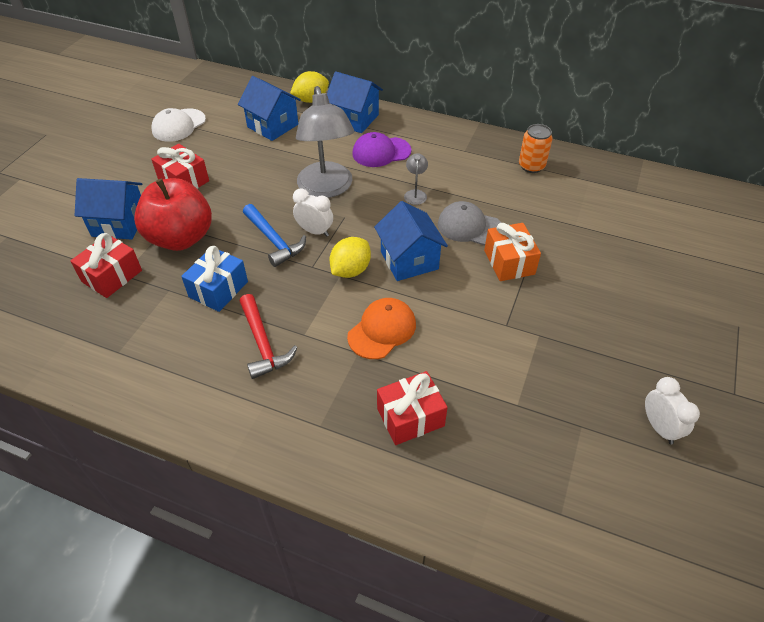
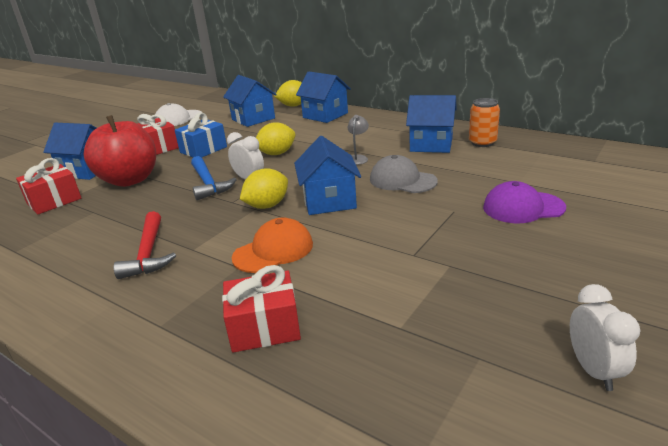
camera: 15 degrees right, 20 degrees down
(218, 289) = (136, 213): blue gift -> blue gift (203, 150)
(327, 188) = (277, 153): grey lamp -> yellow lemon
(381, 152) = (338, 133): purple cap -> purple cap (523, 207)
(482, 170) = (431, 144): none -> blue house
(509, 262) = (435, 206): orange gift -> none

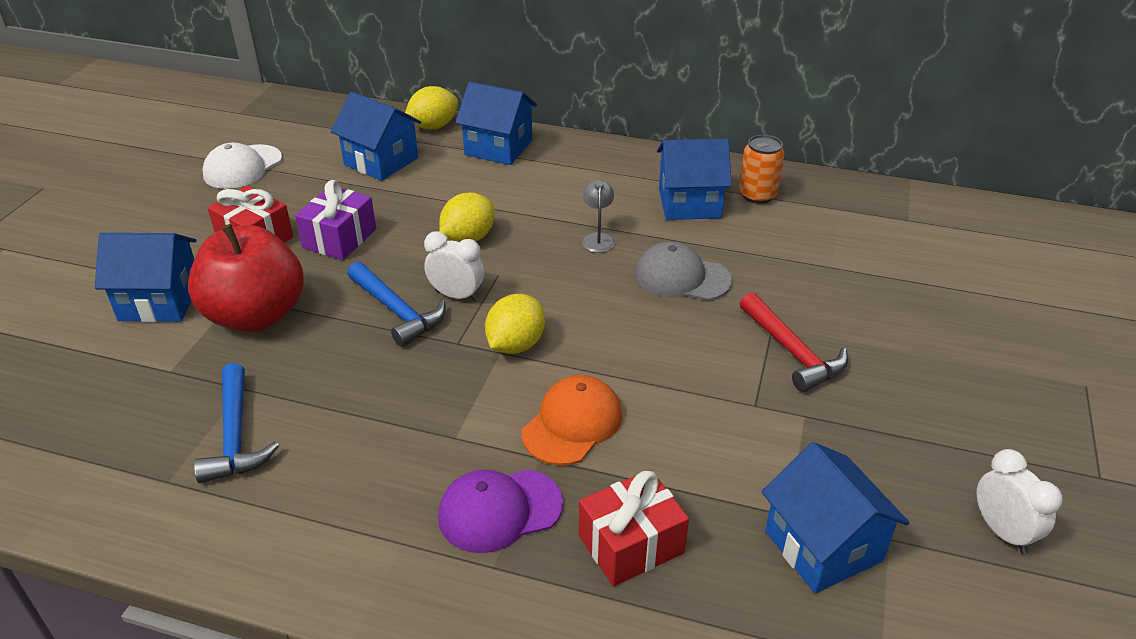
camera: 20 degrees left, 10 degrees up
(54, 201) = (152, 374): red gift -> none
(69, 233) = (235, 435): none -> blue hammer
(148, 253) = (393, 454): red hammer -> red hammer (792, 351)
(203, 150) = (339, 238): blue gift -> purple gift
(329, 201) = (600, 326): blue house -> blue house (823, 546)
(523, 207) = (853, 311): purple cap -> purple cap (499, 510)

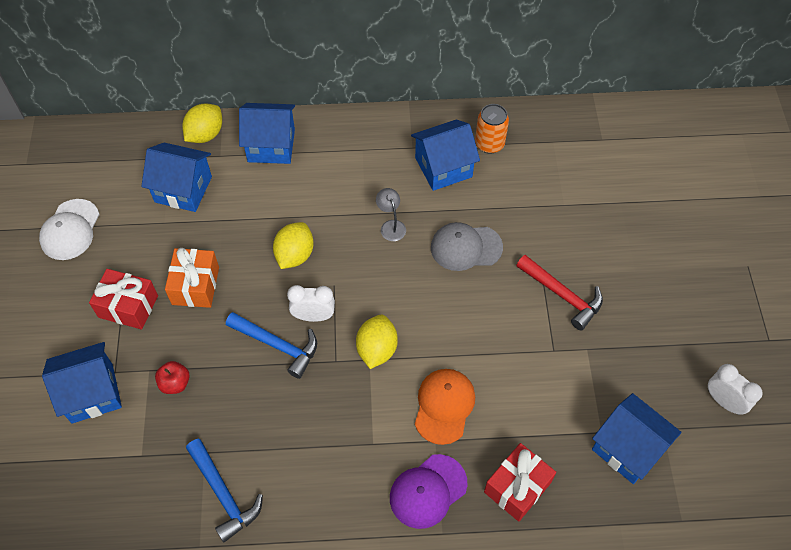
camera: 20 degrees left, 20 degrees up
(256, 315) = (175, 383): red apple -> red apple, size x0.40
(339, 238) = (195, 285): purple gift -> orange gift

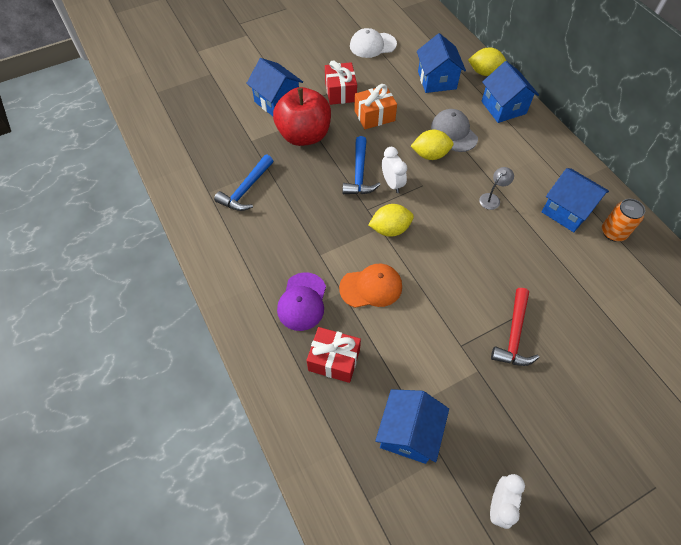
camera: 65 degrees right, 0 degrees up
(175, 383) = (304, 135): red apple -> red apple, size x2.48
(428, 491) = (302, 302): purple cap -> purple cap turned 105 degrees counterclockwise
(466, 247) = (508, 252): grey cap -> grey cap (454, 132)

